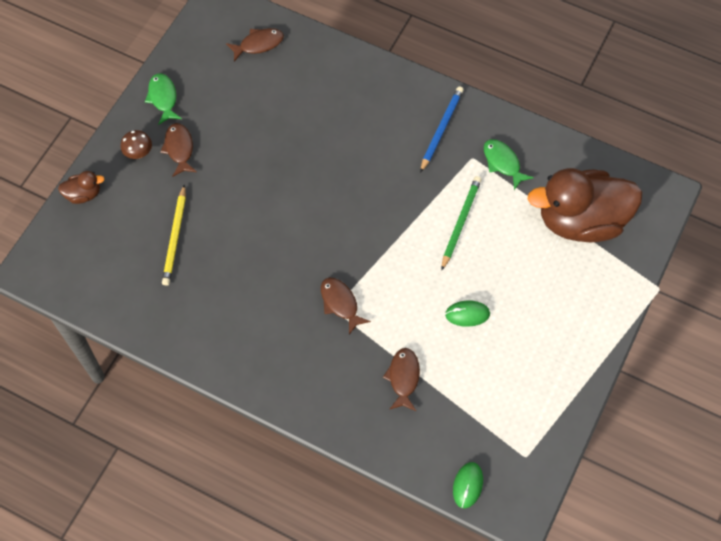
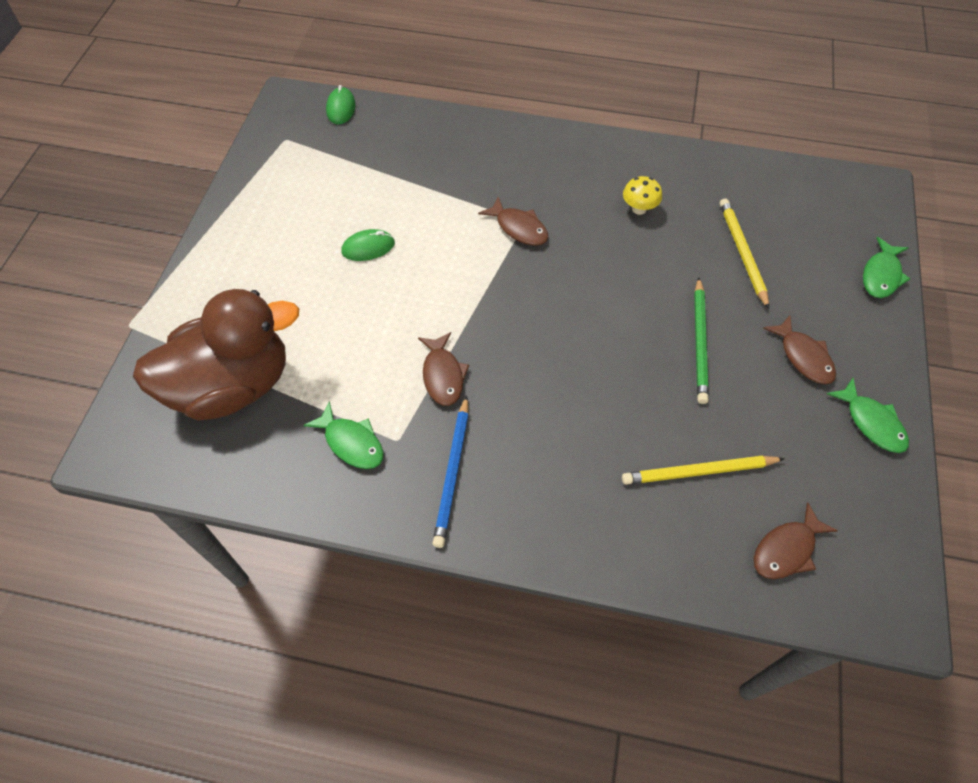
camera: 165 degrees right, 5 degrees down
(83, 194) = (881, 275): brown duck -> green fish
(138, 153) = (851, 339): brown mushroom -> none
(235, 298) = (639, 209): none -> yellow mushroom
(288, 95) = (699, 472): none -> yellow pencil
(403, 378) = (426, 176): brown fish -> brown fish (443, 375)
(460, 222) = (397, 347): green pencil -> green pencil (700, 342)

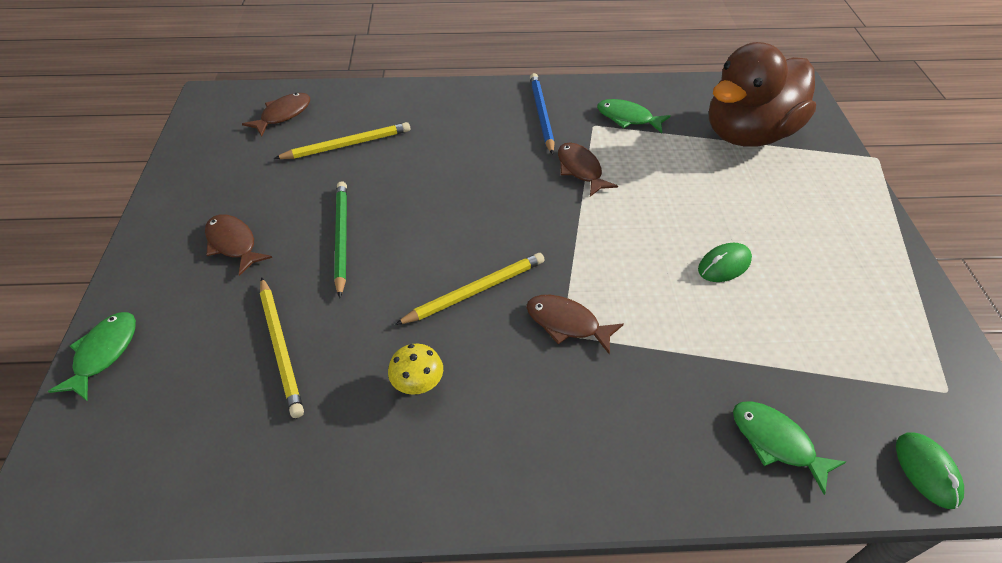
camera: 165 degrees right, 10 degrees down
(584, 267) = (475, 291): none -> yellow pencil
(871, 422) = (183, 201): green fish -> green fish (776, 442)

